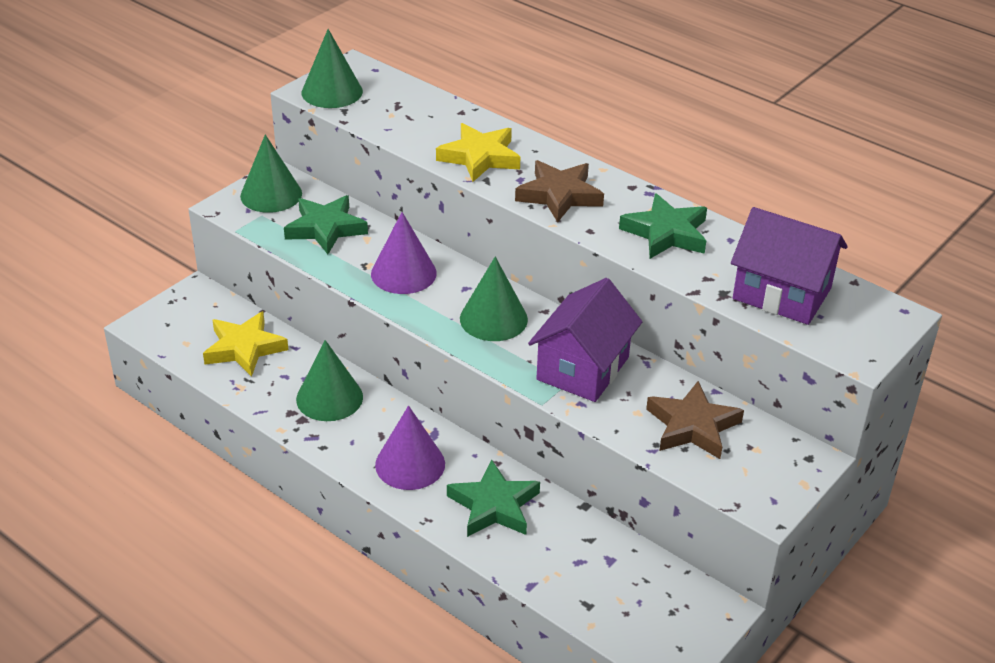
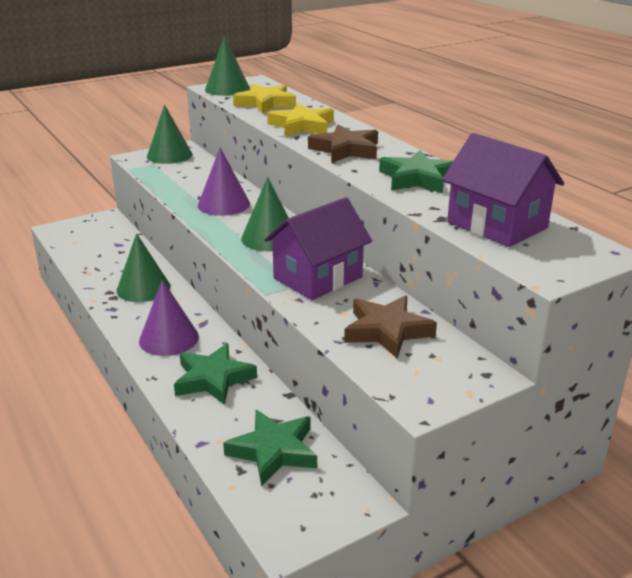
camera: 20 degrees right, 10 degrees down
(244, 348) = (109, 251): yellow star -> yellow star (265, 103)
(326, 228) = (190, 175): green star -> green star (274, 451)

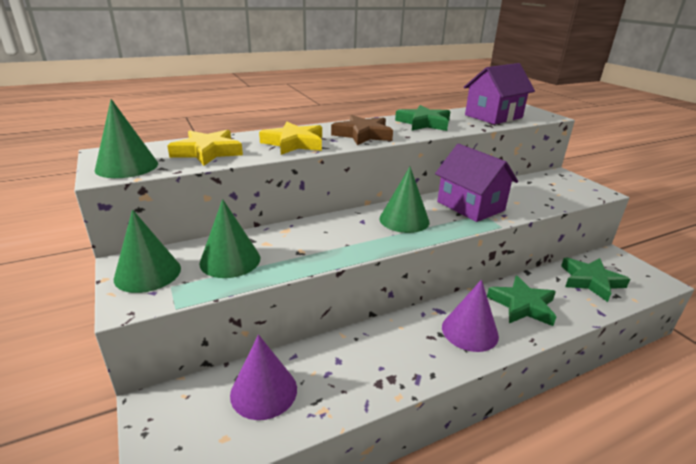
camera: 85 degrees left, 0 degrees up
(143, 288) = (373, 353): green cone -> green cone (230, 260)
(223, 204) = (326, 239): purple cone -> purple cone (264, 391)
(387, 331) = (532, 192): brown star -> none

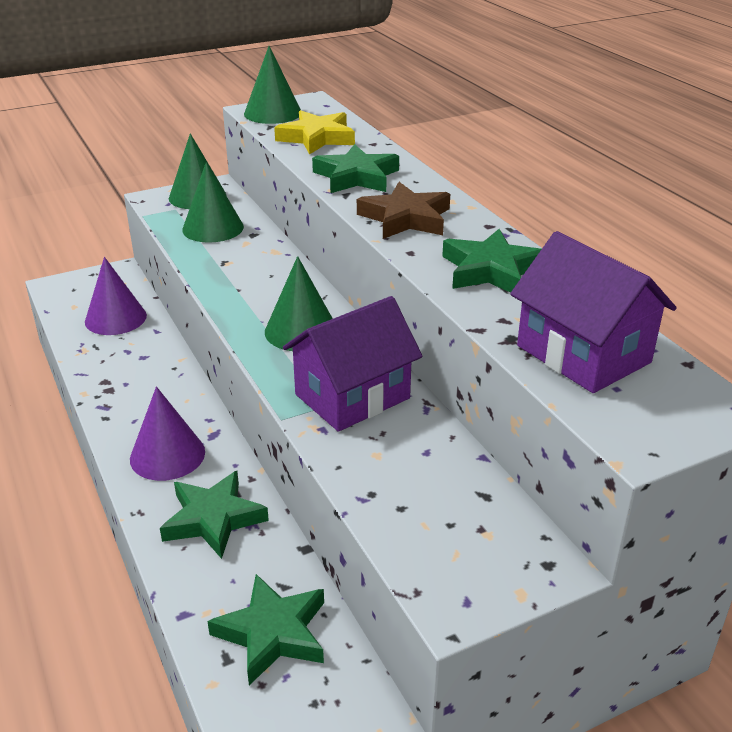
camera: 90 degrees right, 5 degrees up
(294, 143) = (356, 177): yellow star -> green star

